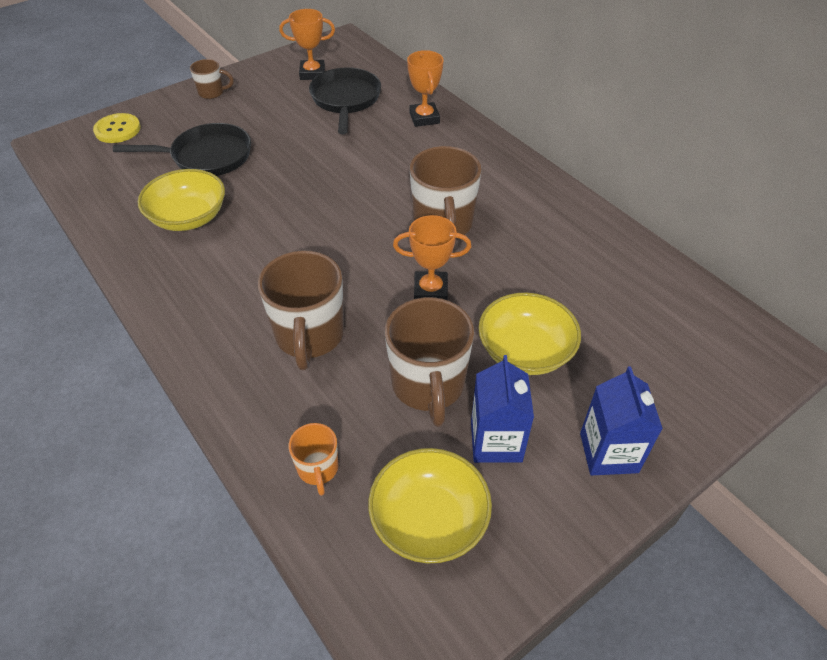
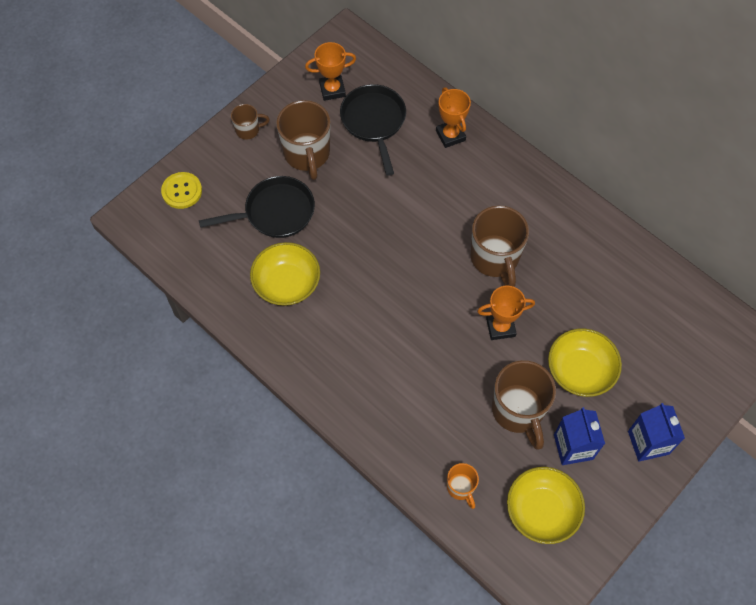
camera: 10 degrees left, 15 degrees up
(309, 336) = (422, 383): brown mug -> brown mug (307, 154)

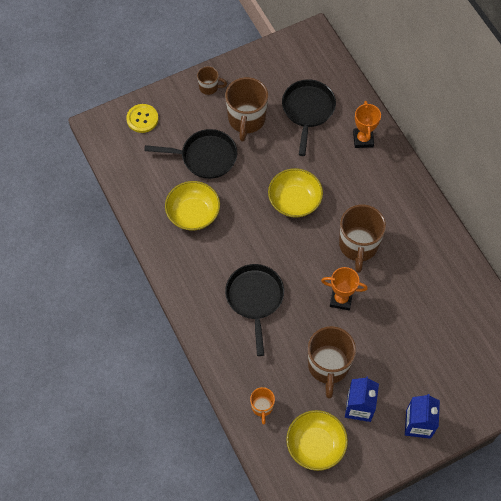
camera: 20 degrees right, 0 degrees up
(332, 90) = (285, 75): orange trophy -> none
(400, 360) = (255, 299): none -> black pan
(580, 370) = (388, 352): yellow bowl -> yellow bowl (294, 201)

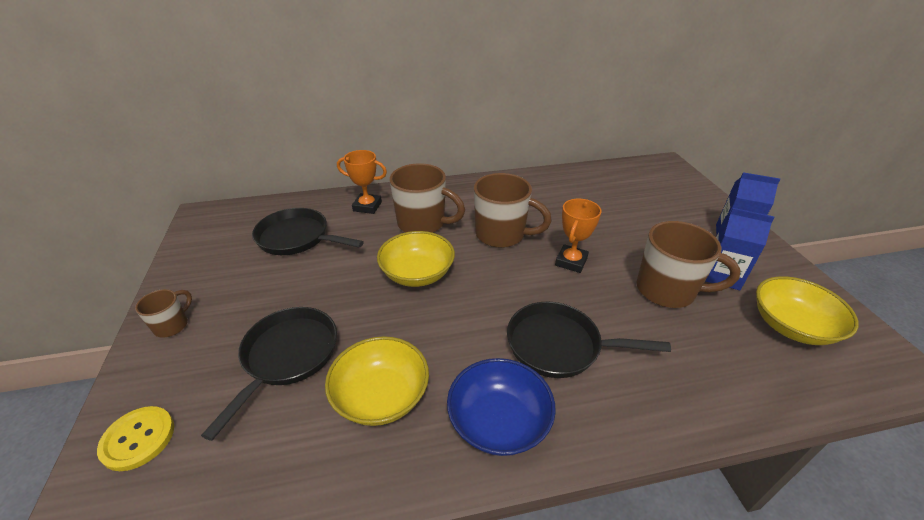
camera: 75 degrees left, 25 degrees down
(193, 274) = (499, 421): none -> blue bowl
(246, 120) = (263, 295): brown mug -> brown mug (423, 224)
(262, 407) = (747, 375): orange mug -> none

